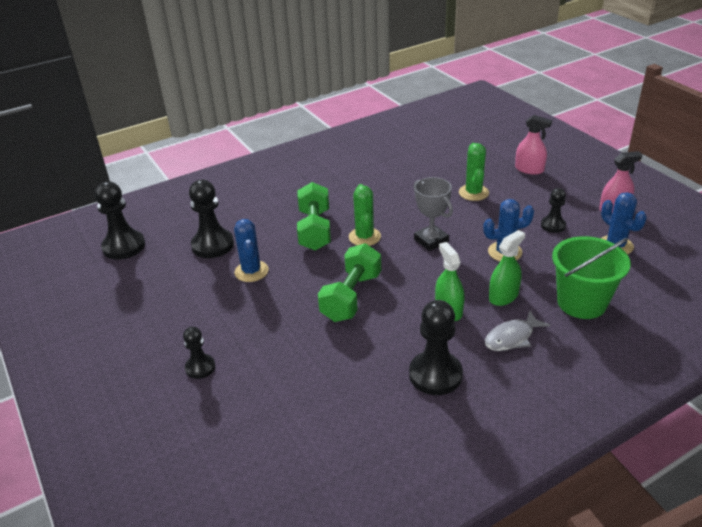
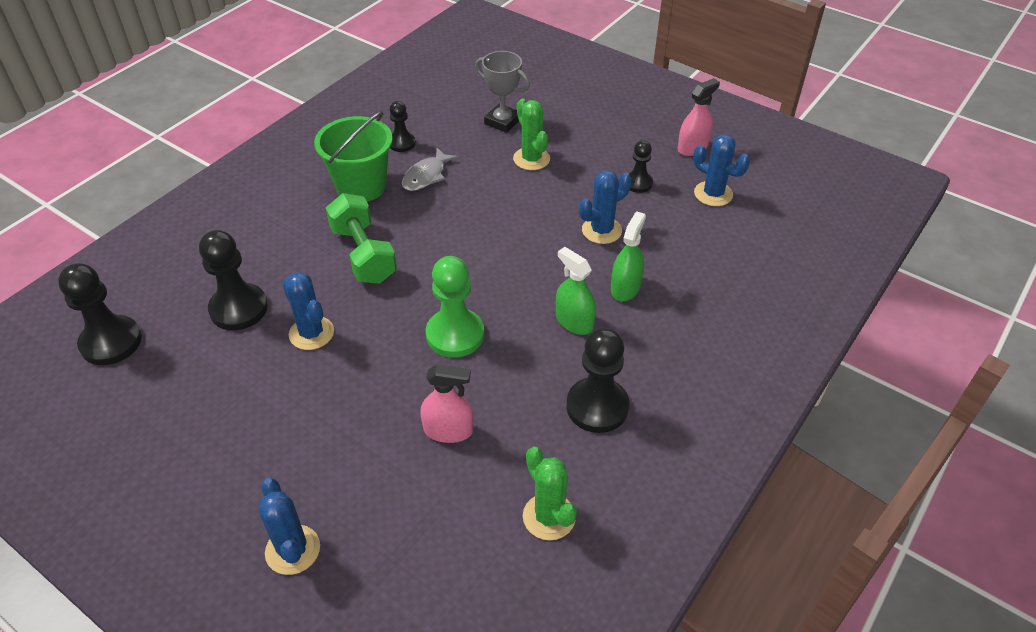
camera: 25 degrees left, 10 degrees up
(161, 406) = (292, 550): none -> blue cactus
(200, 367) = (315, 483): black pawn -> black pawn (402, 143)
(351, 297) = (455, 335): green dumbbell -> green pawn
(364, 237) = (431, 249): green cactus -> green cactus (549, 517)
(431, 241) = (512, 235): grey trophy -> grey trophy (502, 122)
(512, 337) = (657, 336): grey fish -> grey fish (426, 176)
(529, 169) = (580, 113): pink spray bottle -> pink spray bottle (448, 430)
(581, 302) = (709, 274): green bucket -> green bucket (361, 186)

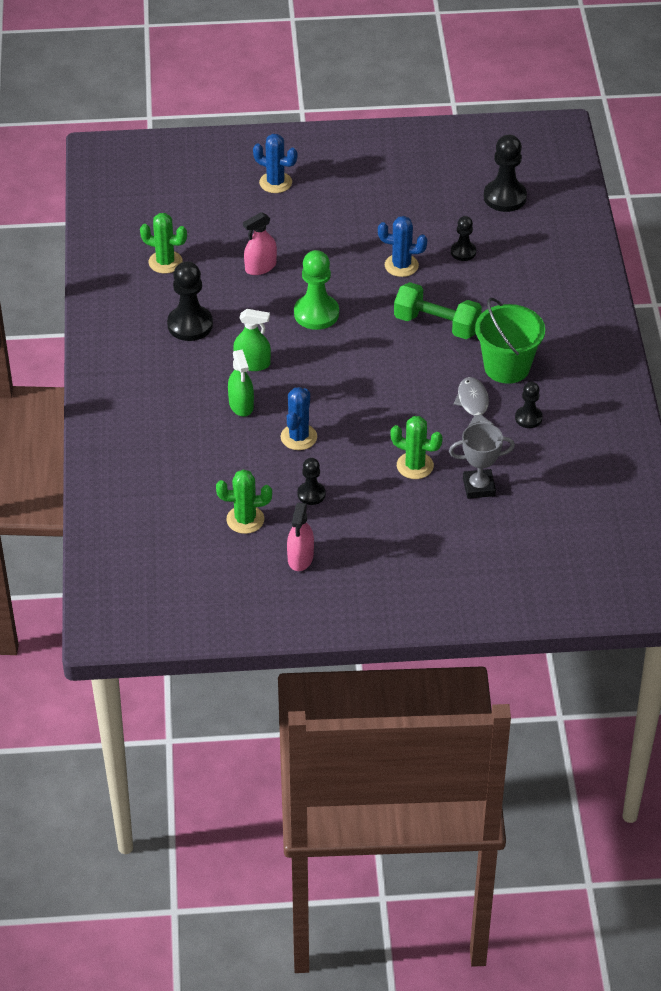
camera: 140 degrees right, 0 degrees up
(239, 309) = (463, 252): black pawn -> black pawn, size x0.58
(713, 194) = (245, 520): blue cactus -> green cactus

